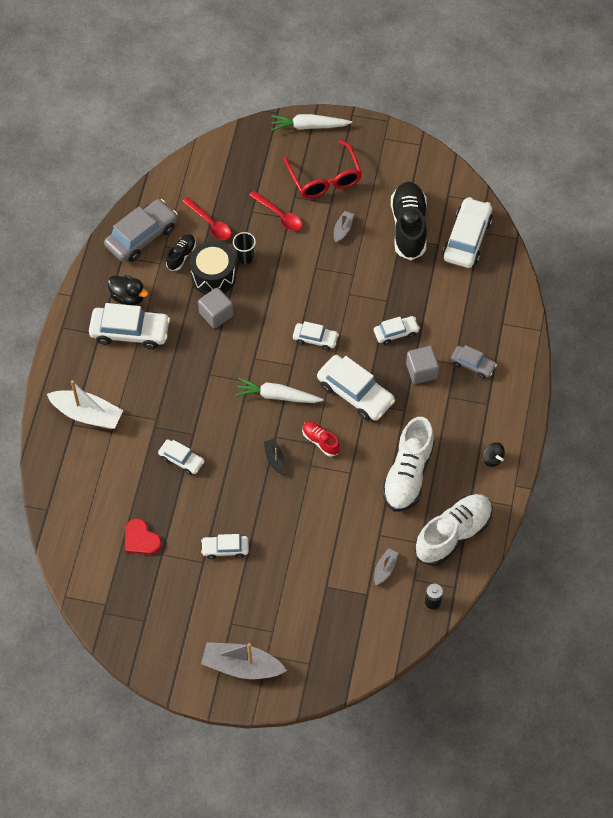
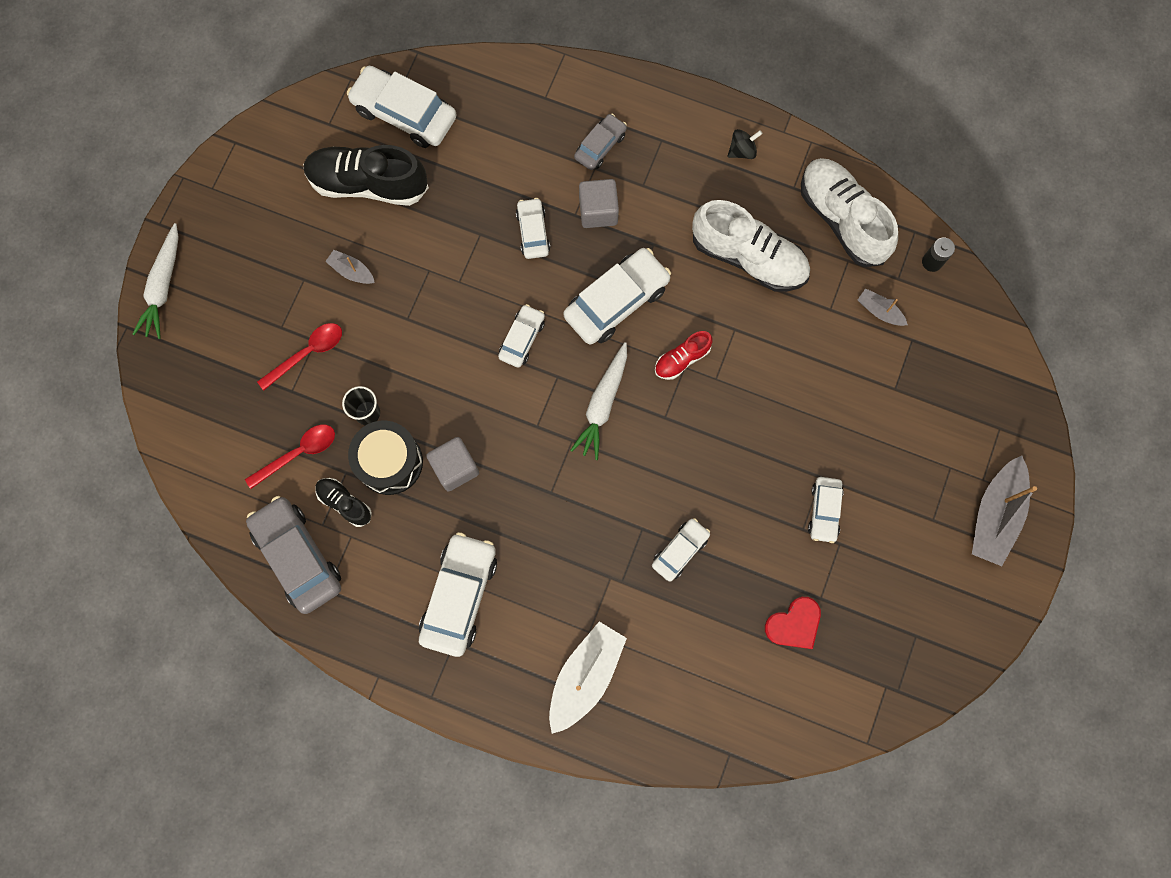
camera: 80 degrees left, 15 degrees up
(128, 297) = (399, 591): black duck -> none
(274, 458) = (698, 424): black boat -> none
(325, 178) = (260, 280): red glasses -> none

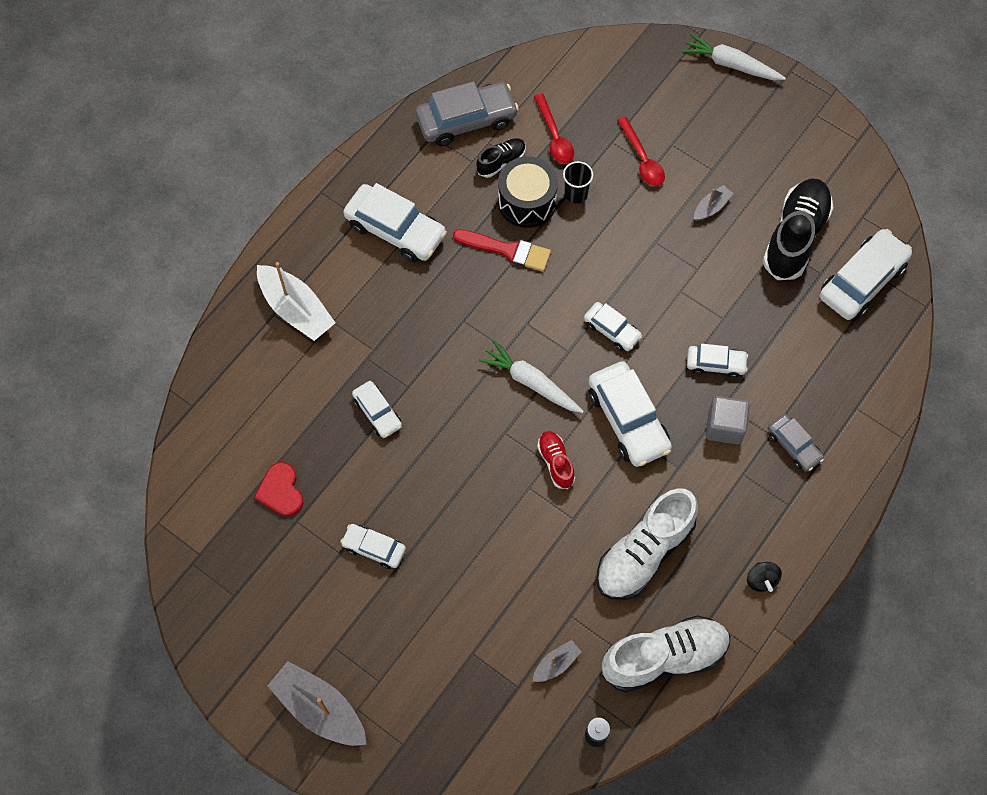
camera: 105 degrees right, 10 degrees down
(455, 468) = (507, 250): grey cube -> red brush

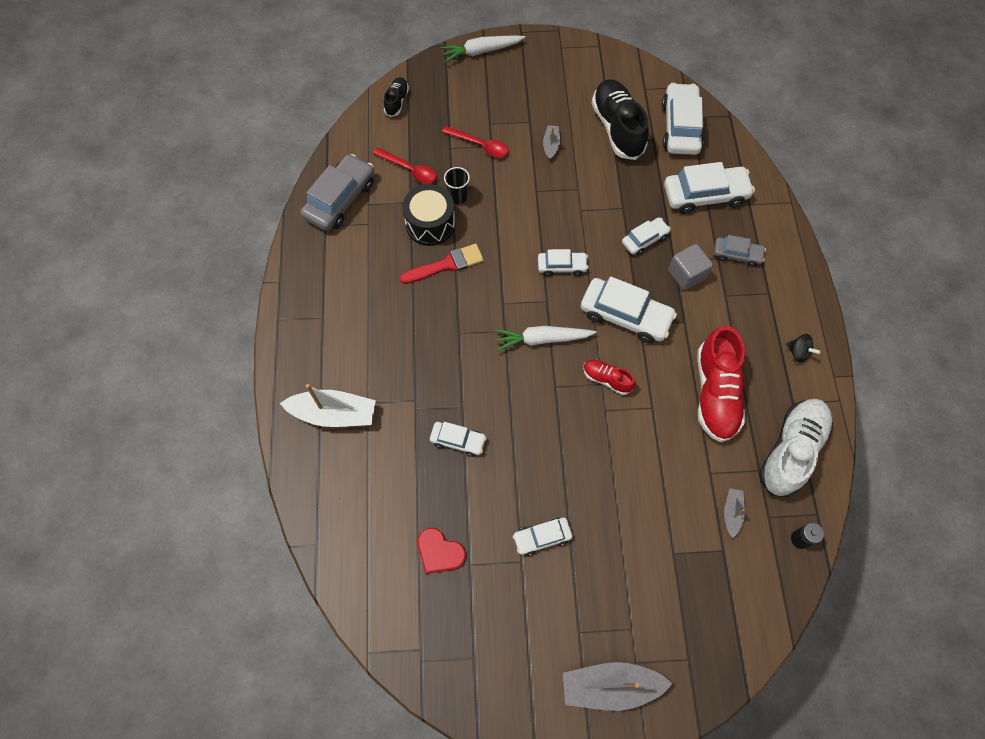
camera: 40 degrees left, 0 degrees up
(395, 230) = (356, 306): white car -> white car (705, 195)
(501, 162) = (389, 210): black shoe -> black shoe (397, 101)
(644, 553) = (715, 393): white shoe -> red shoe

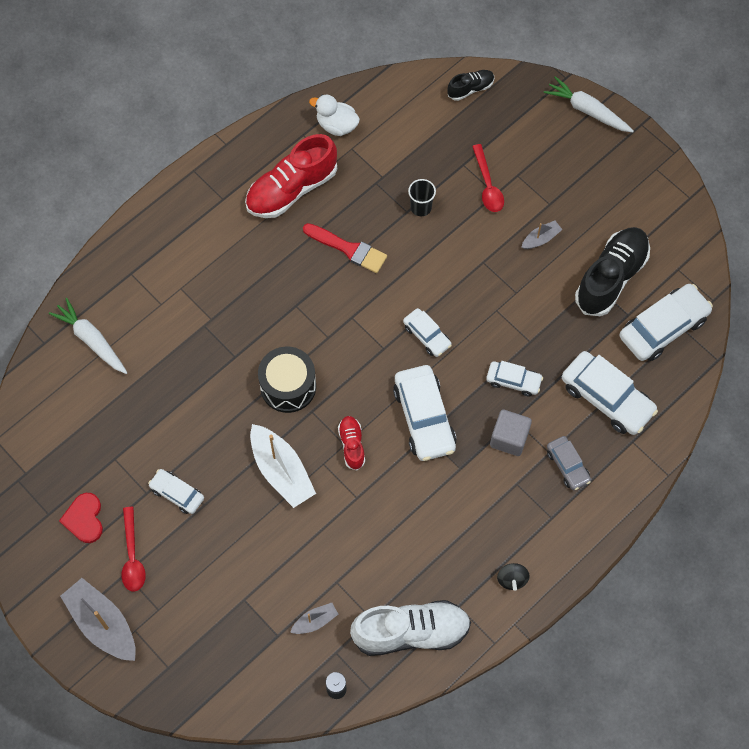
camera: 50 degrees right, 0 degrees up
(334, 414) = (151, 272): white boat -> white boat (281, 471)
(340, 199) = (336, 125): grey car -> white duck
(409, 169) = (412, 152): red spoon -> red spoon (132, 556)
(430, 224) = (375, 208): black drum -> black drum (288, 386)
(439, 552) = (106, 430): red heart -> red heart (84, 519)
(458, 441) = (204, 375): white car -> none
(542, 339) = (345, 371): white carrot -> white carrot (91, 340)
(715, 393) = (413, 538): red shoe -> red shoe (291, 189)

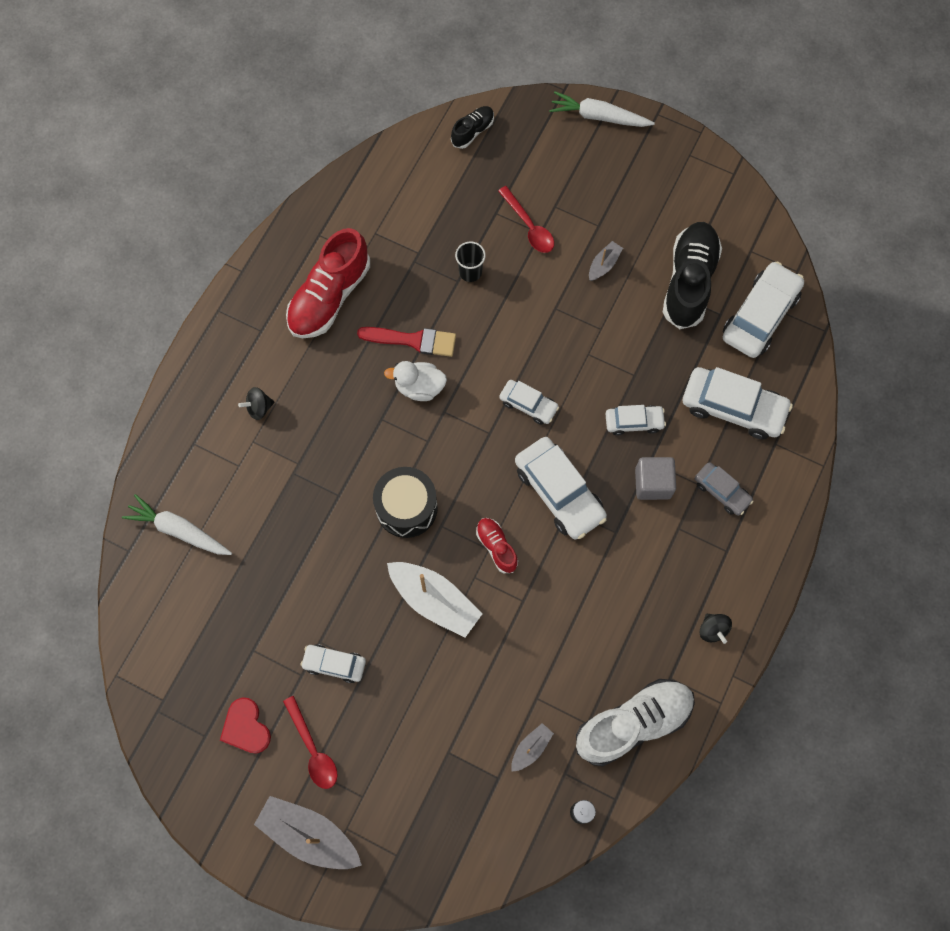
camera: 20 degrees left, 5 degrees up
(196, 262) = (259, 408): none -> black spinning top
(336, 125) = (350, 214): white duck -> white duck (419, 387)

